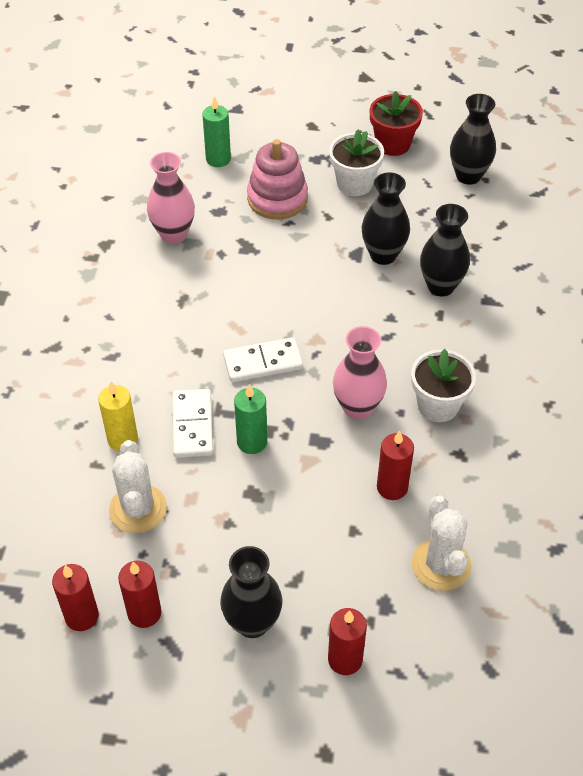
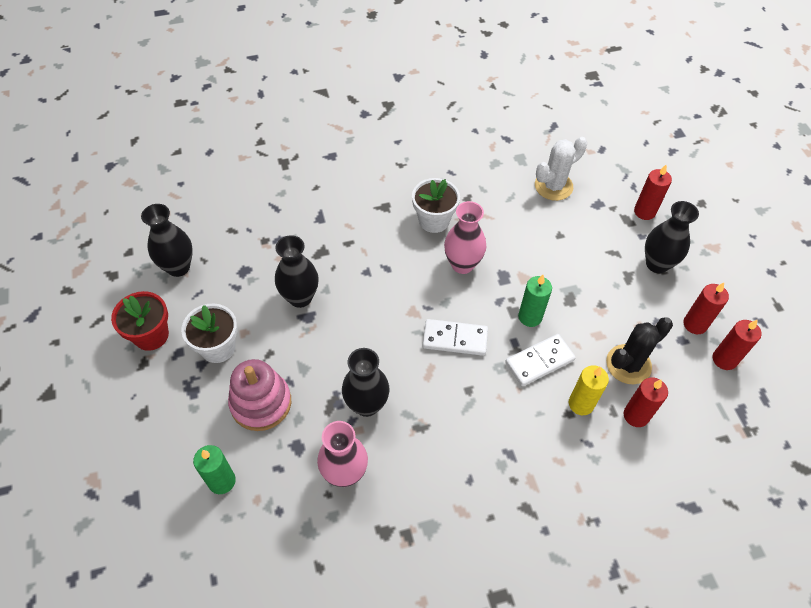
camera: 115 degrees left, 5 degrees up
(138, 508) = (628, 364): white cactus -> black cactus
(263, 362) = (455, 339): white domino -> white domino turned 45 degrees counterclockwise
(392, 487) = (515, 225): red candle -> red candle (636, 415)
(441, 286) = (318, 250): black vase -> black vase (366, 405)

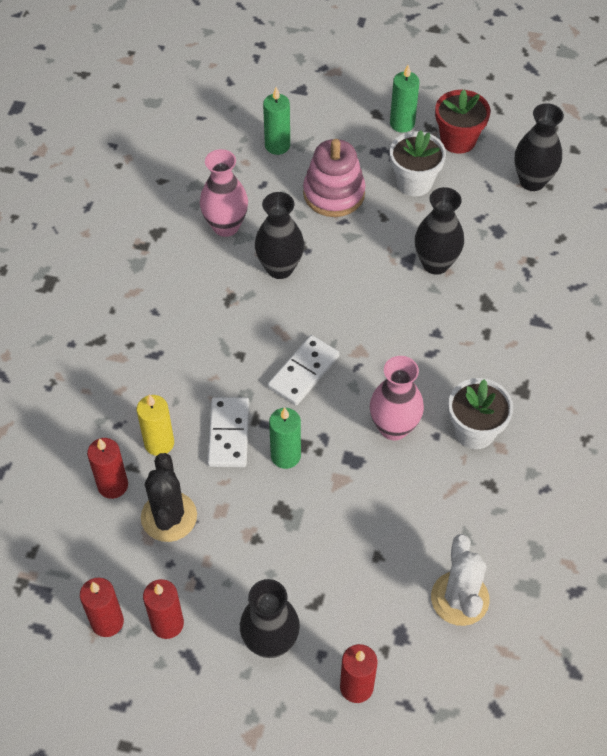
camera: 120 degrees right, 0 degrees up
(147, 387) = (402, 123): none -> green candle

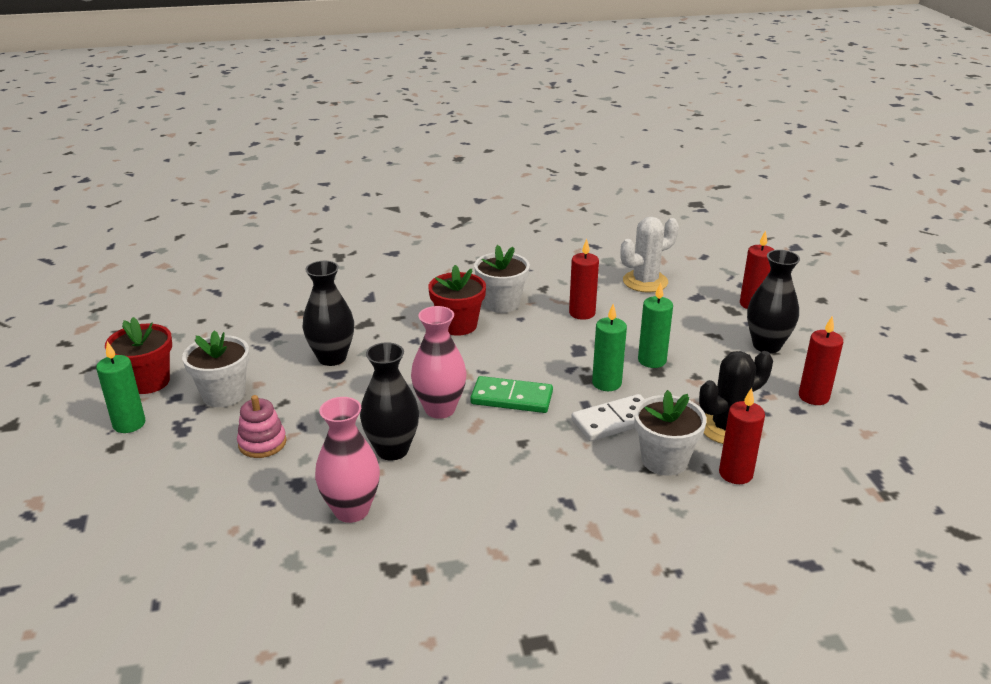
camera: 115 degrees left, 25 degrees down
(107, 622) = (852, 428): red candle -> red candle (582, 313)
(159, 443) = (664, 460): yellow candle -> white flower pot
(277, 145) = (194, 510): green candle -> green candle (652, 360)
(304, 372) = (512, 398): white domino -> green domino
(334, 193) = (262, 443): pink stacking toy -> pink stacking toy, size x0.63
(394, 427) = (530, 338): pink vase -> pink vase (440, 409)
(447, 376) = (458, 325): none -> red flower pot
(532, 181) = (197, 329): black vase -> none

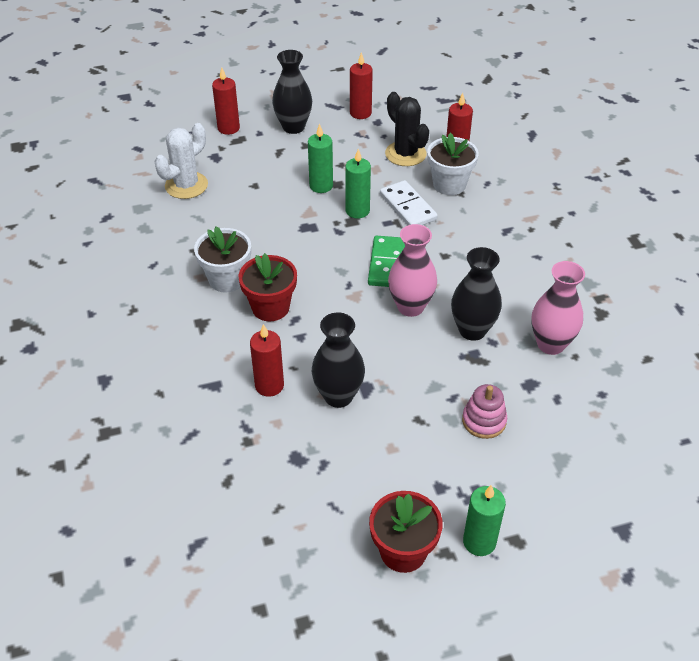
camera: 95 degrees left, 15 degrees up
(223, 394) = (415, 472): white flower pot -> none
(582, 313) = (245, 225): red candle -> red candle (269, 385)
(645, 282) = (186, 185): white cactus -> white cactus turned 75 degrees clockwise

